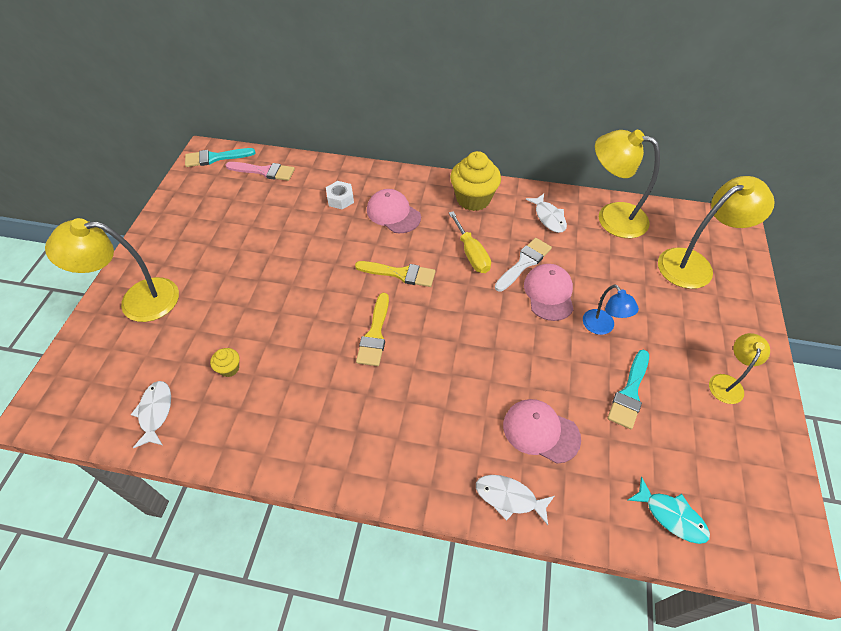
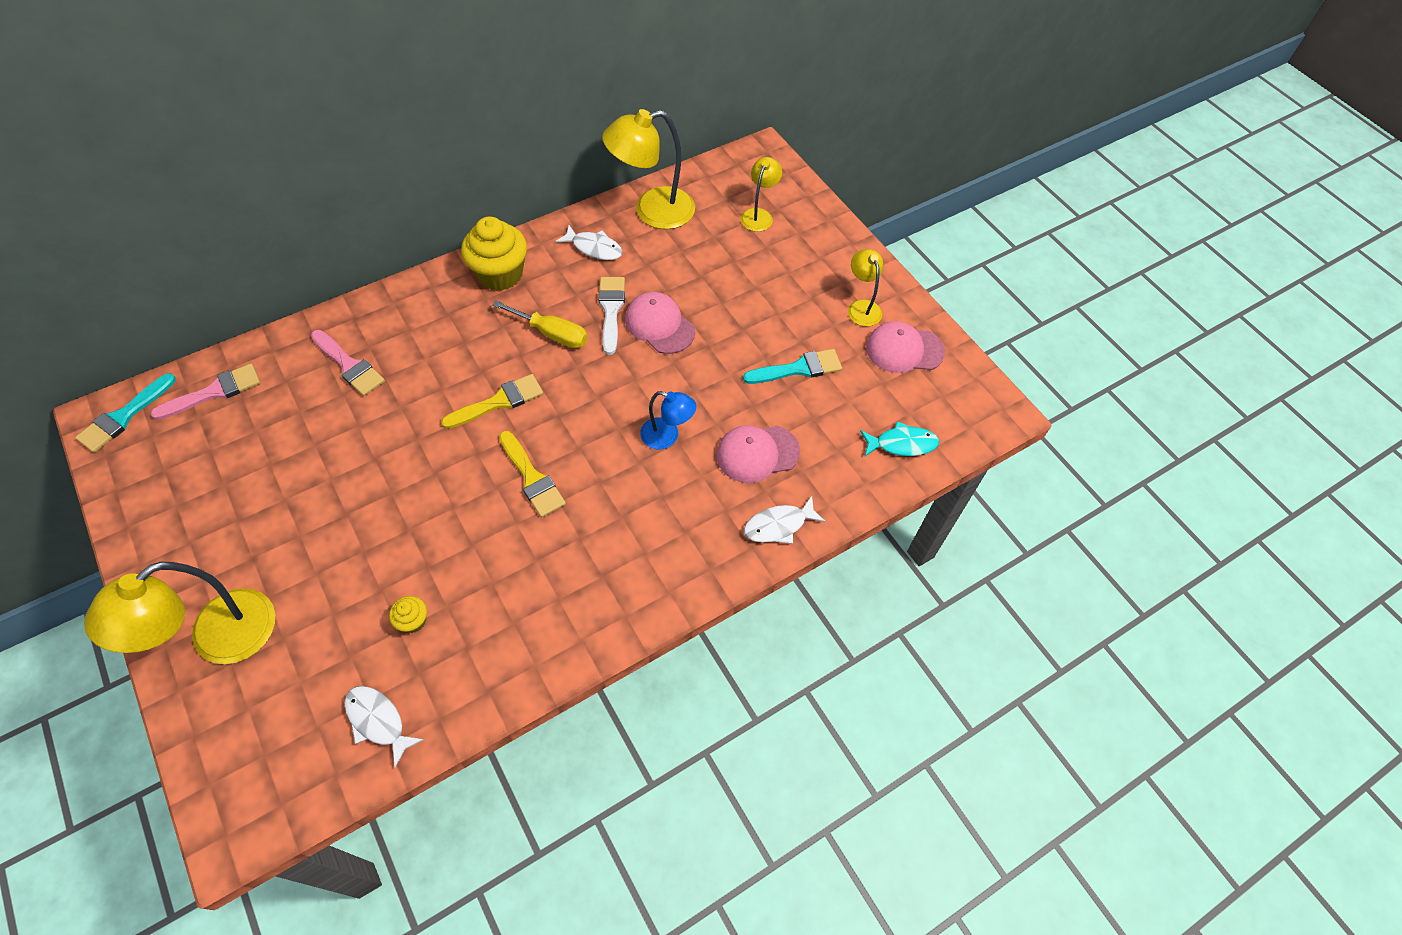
camera: 45 degrees left, 5 degrees up
(340, 199) = (349, 365): white nut -> pink brush
(393, 213) = (428, 343): pink cap -> pink cap (904, 350)
(602, 327) = (731, 326): blue lamp -> blue lamp (667, 436)
(629, 393) = (798, 369): turquoise brush -> turquoise brush turned 90 degrees counterclockwise
(694, 264) = (759, 215): yellow lamp -> yellow lamp, size x0.55

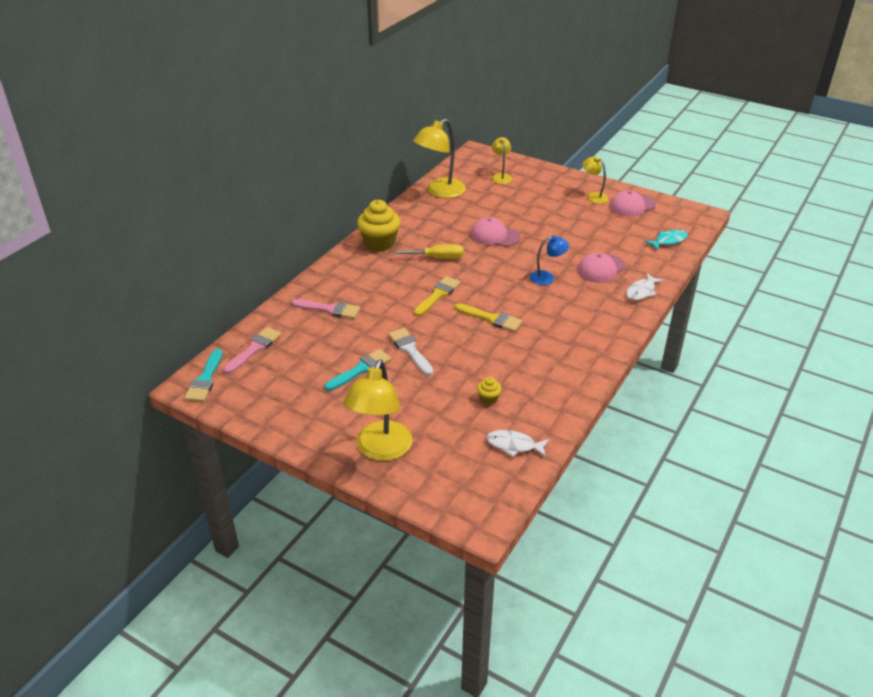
camera: 25 degrees left, 20 degrees down
(594, 248) = (423, 216): white fish -> none
(611, 310) = (461, 238): white brush -> white brush (410, 350)
(798, 369) = (587, 229): turquoise brush -> turquoise brush (361, 369)

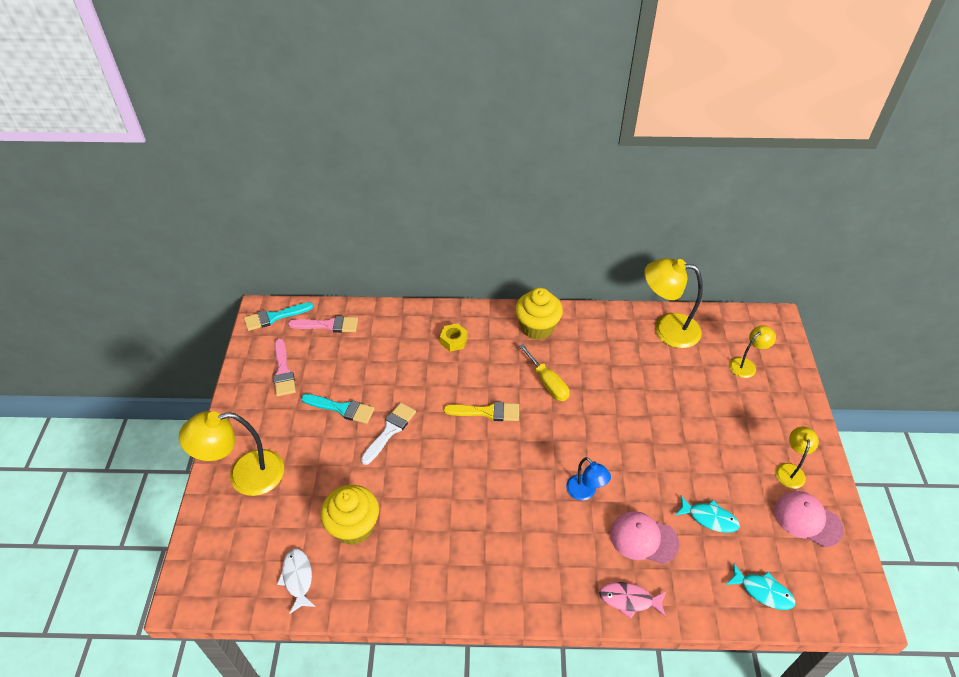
camera: 60 degrees right, 10 degrees up
(329, 309) = (411, 344): pink brush -> pink brush (283, 371)
(349, 286) = (453, 341): none -> yellow nut
(488, 399) = (353, 527): yellow cupcake -> yellow cupcake, size x2.18
(491, 319) = (478, 473): yellow brush -> none
(494, 236) = (625, 411): pink cap -> none
(605, 238) = (709, 518): none -> turquoise fish
(641, 291) = (629, 600): white fish -> pink fish

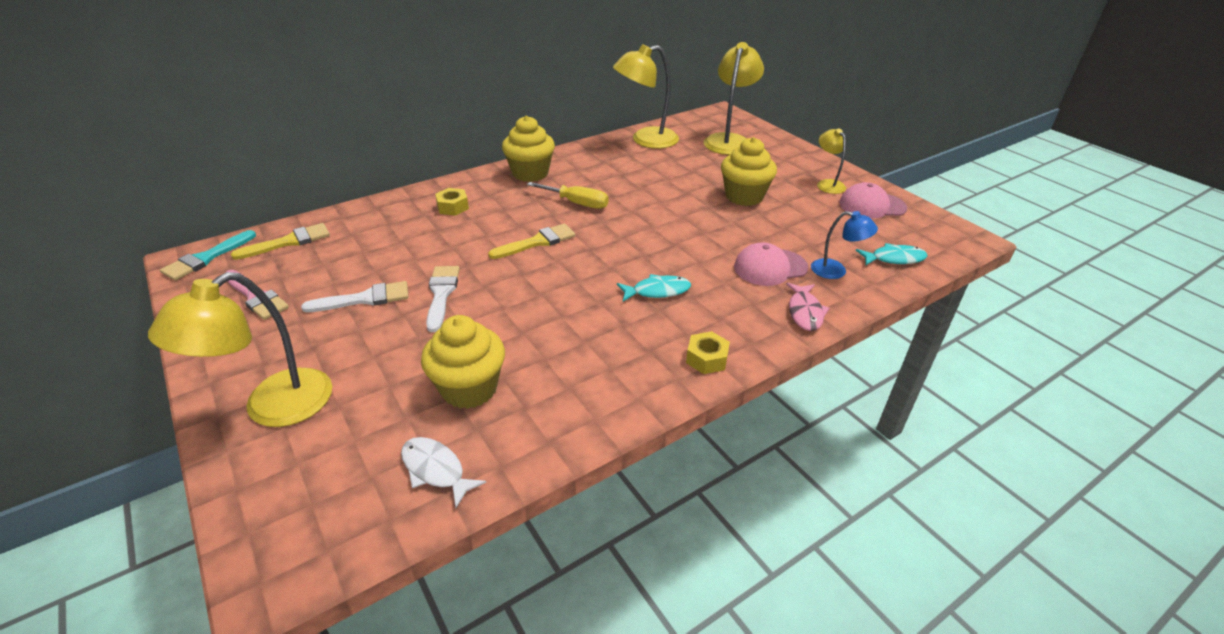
camera: 35 degrees left, 10 degrees down
(328, 325) = (289, 242): pink brush -> yellow brush
(342, 409) = (364, 299): turquoise brush -> white brush
(518, 597) = (706, 359): none -> yellow nut
(585, 492) = (688, 259): blue lamp -> blue lamp (836, 271)
(629, 600) = (805, 312): pink fish -> pink fish turned 60 degrees counterclockwise
(695, 446) = (744, 196): none -> yellow cupcake
(709, 518) = (805, 233): turquoise fish -> turquoise fish (657, 291)
(746, 365) = (729, 140): yellow lamp -> yellow lamp, size x1.83

